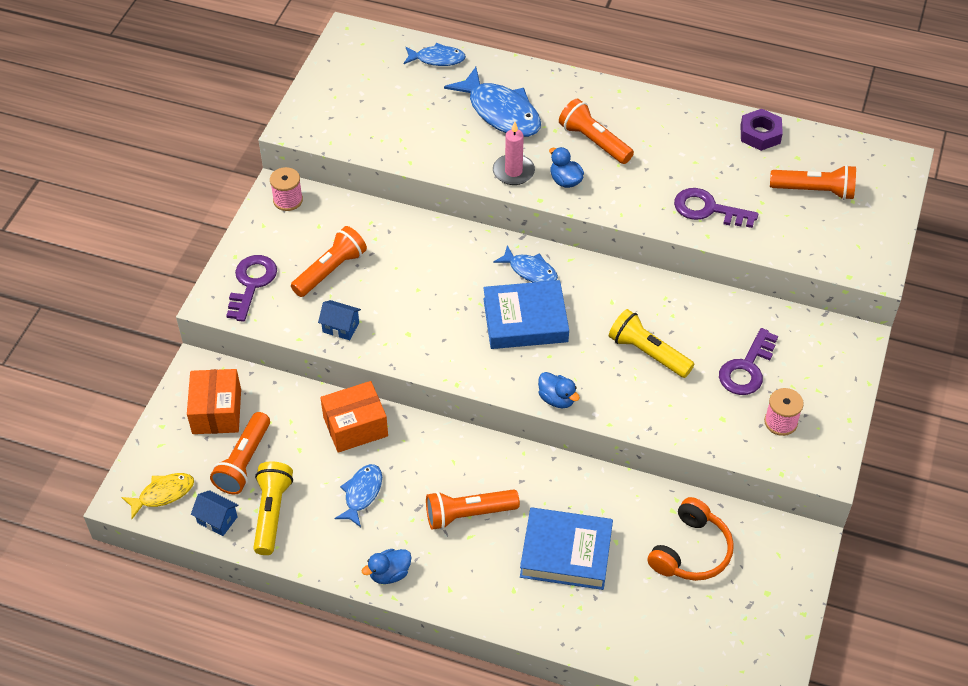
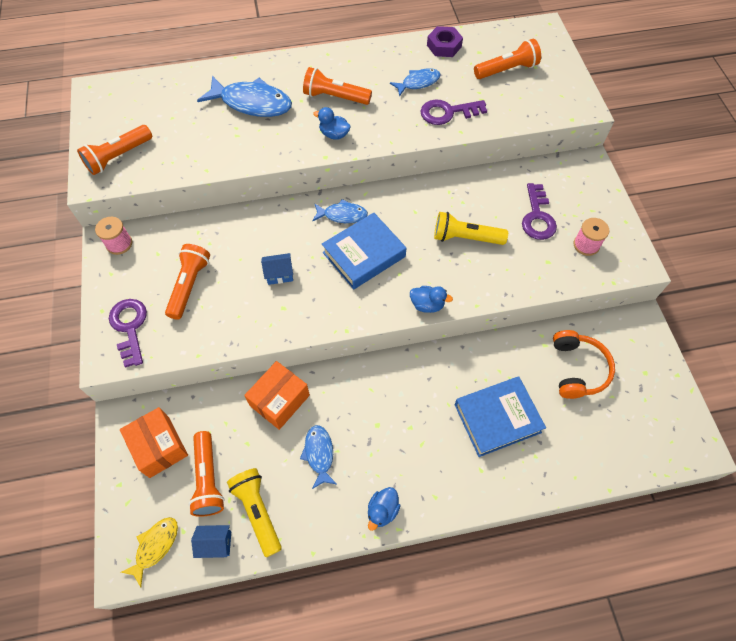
camera: 30 degrees left, 10 degrees up
(341, 327) = (226, 329): blue house -> blue house (279, 274)
(437, 59) = (177, 82): blue fish -> blue fish (418, 83)
(468, 514) = (409, 426): orange flashlight -> orange flashlight (118, 157)
(513, 171) = (291, 144): pink candle -> none

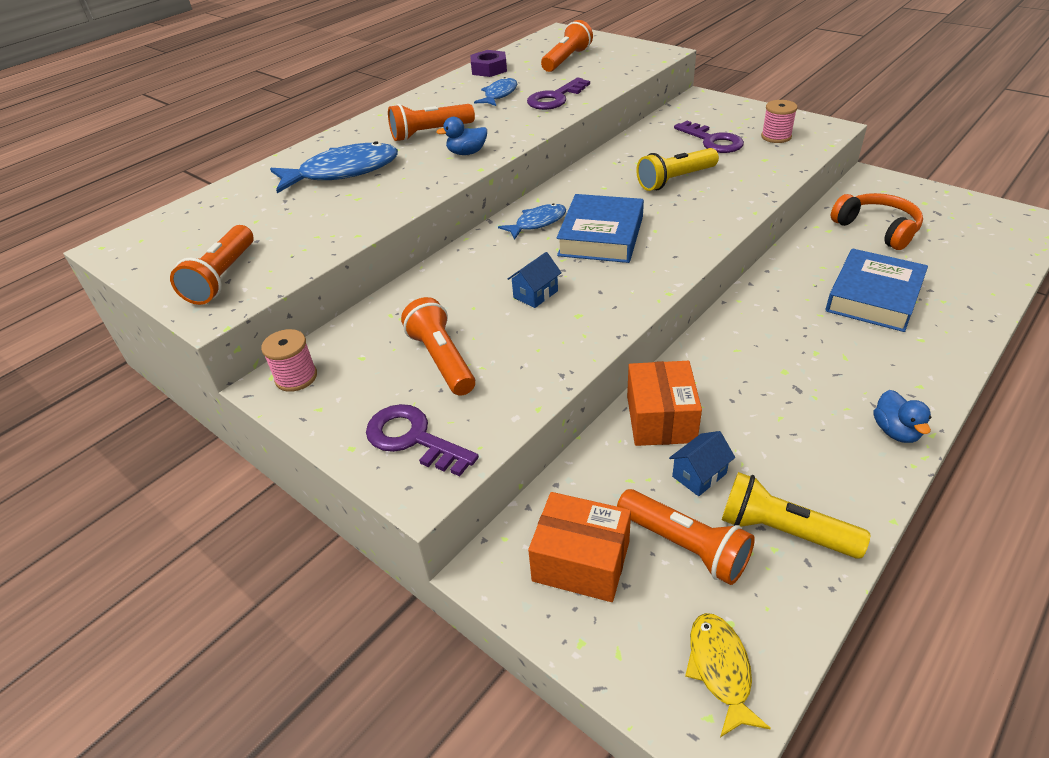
camera: 35 degrees left, 20 degrees down
(216, 543) = (785, 601): blue house -> blue house (699, 475)
(319, 454) = (767, 433): blue fish -> none
(427, 305) = (713, 235): blue duck -> none

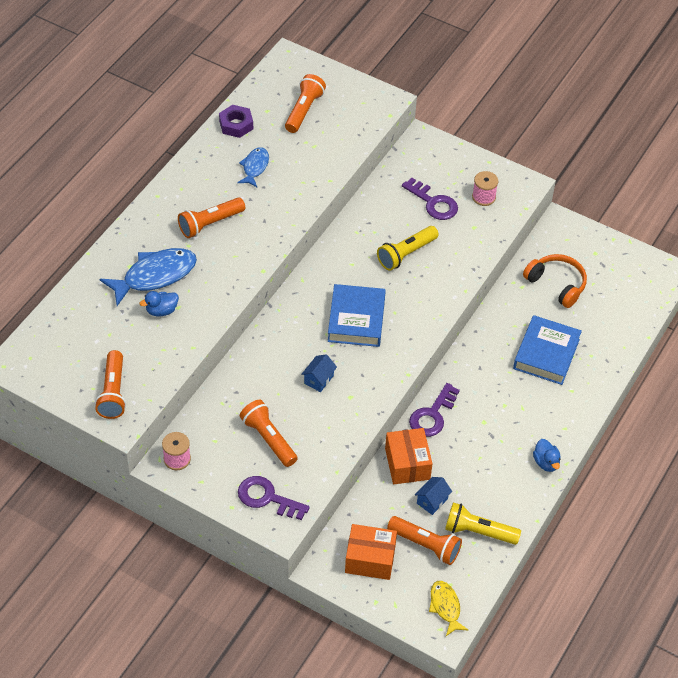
camera: 15 degrees left, 10 degrees up
(467, 153) = (247, 250): blue duck -> blue duck (161, 311)
(537, 223) = (307, 307): blue fish -> none
(555, 98) = (304, 173): purple key -> purple key (432, 415)

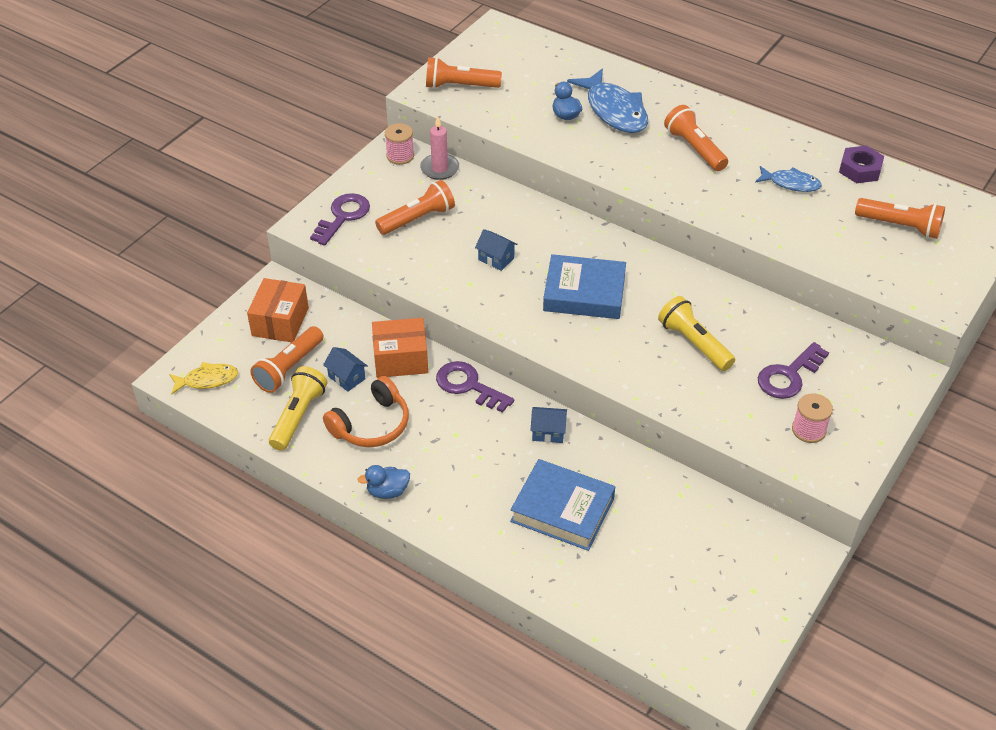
camera: 95 degrees right, 5 degrees down
(196, 426) = (439, 168): none -> pink candle
(474, 363) = (548, 432): none -> blue house
(556, 284) = (687, 535): orange headphones -> orange headphones (371, 424)

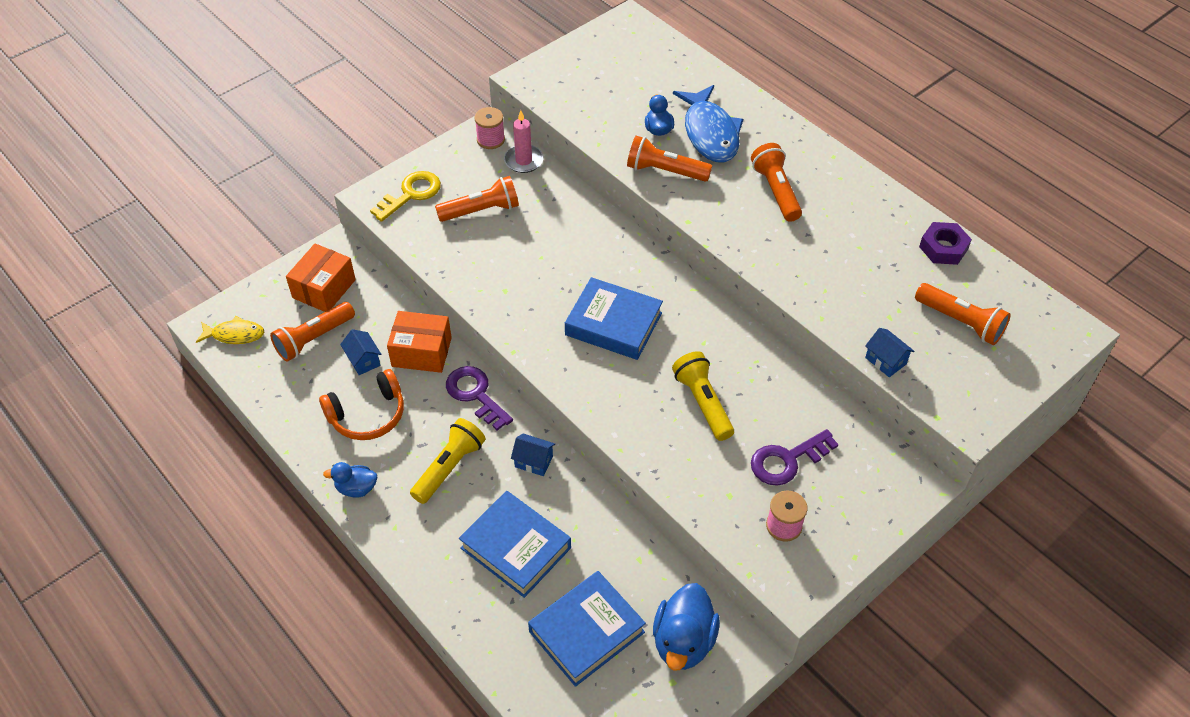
camera: 15 degrees right, 5 degrees up
(298, 416) = (303, 391): yellow flashlight -> yellow flashlight (449, 468)
(343, 216) = (411, 194): purple key -> yellow key
(459, 86) = (565, 78): orange flashlight -> orange flashlight (665, 171)
(496, 259) = (541, 269): blue house -> blue house (885, 361)
(658, 566) = (587, 632): none -> blue book
(749, 554) = (683, 641): none -> blue duck
(791, 183) = (862, 250): blue fish -> none

